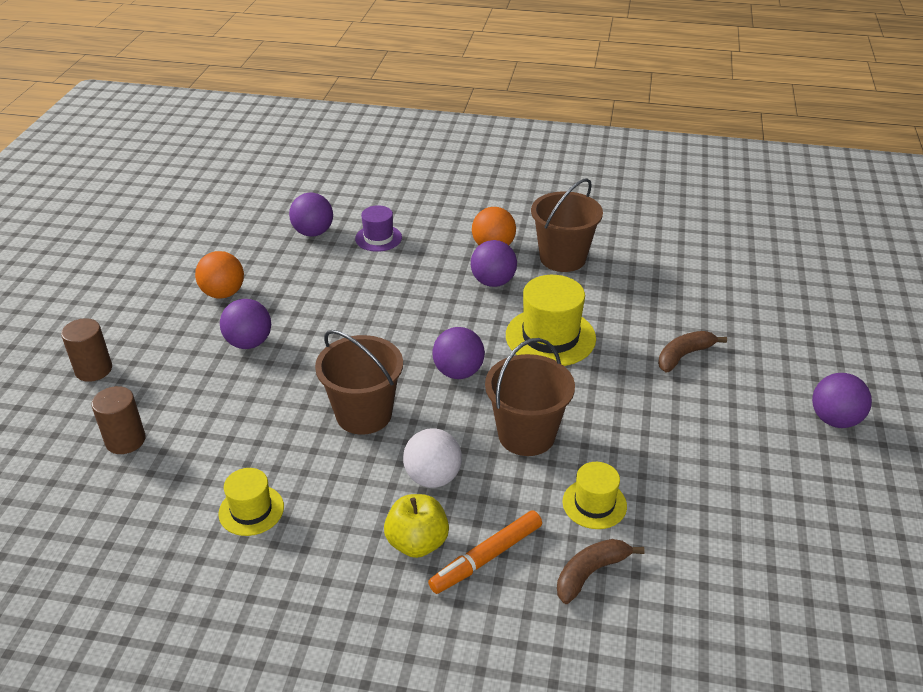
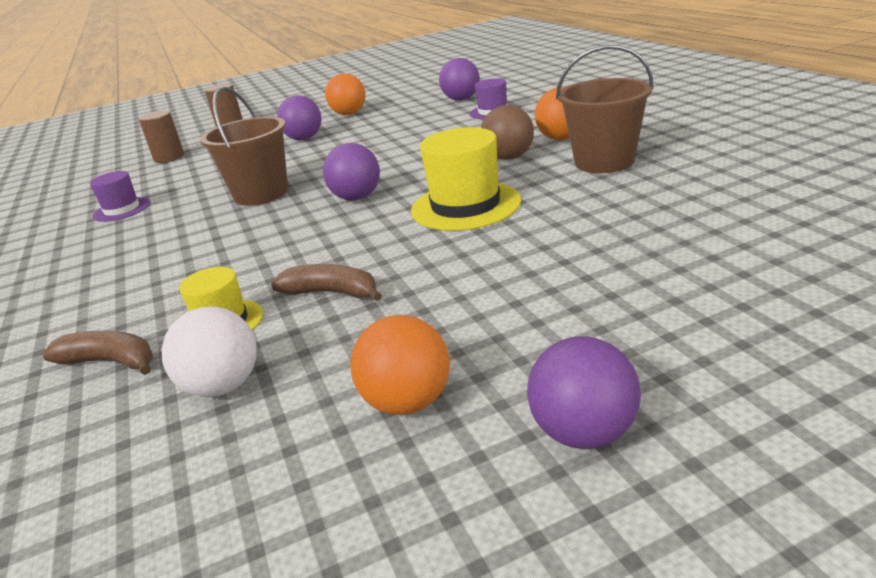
camera: 60 degrees right, 10 degrees down
(251, 510) = (122, 209): yellow hat -> purple hat
(417, 543) = (115, 270): yellow apple -> none
(433, 477) = (203, 244): white ball -> white ball (223, 386)
(486, 557) = (110, 304): orange marker -> none
(493, 282) = (509, 158): purple ball -> brown ball
(526, 435) = (299, 254): brown bucket -> none
(684, 355) = (547, 272): brown banana -> brown banana (332, 293)
(764, 460) = (407, 402): none -> orange ball

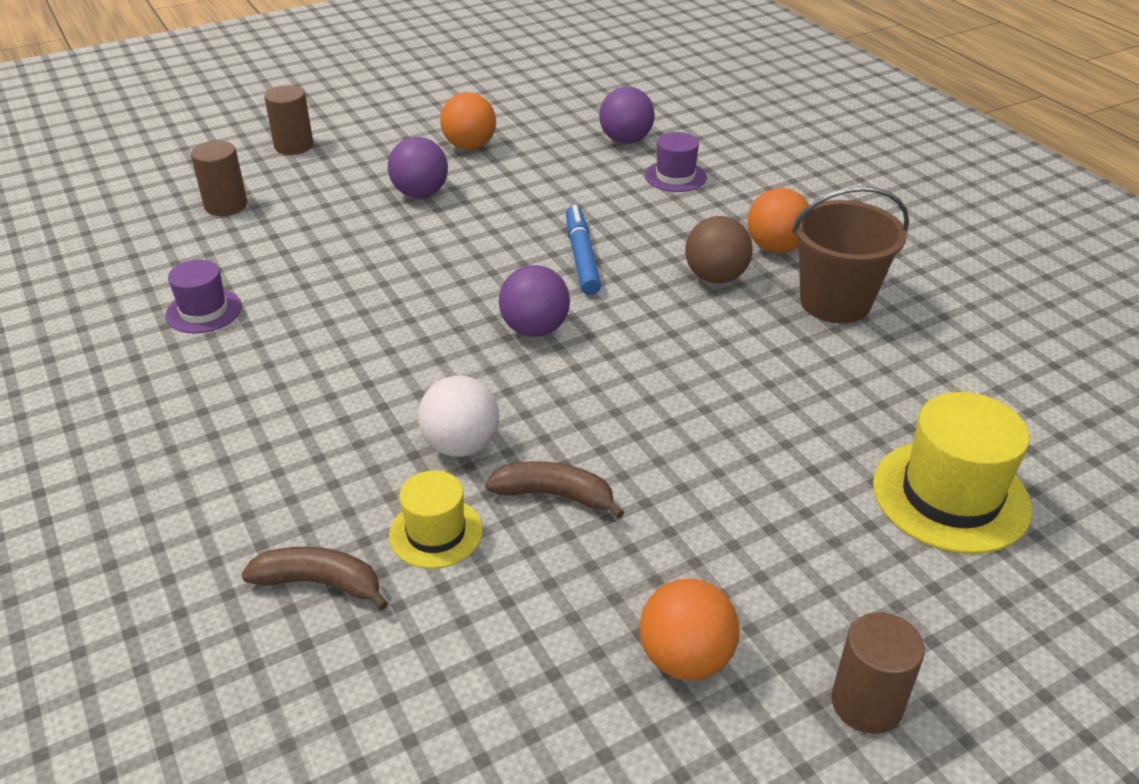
camera: 10 degrees left, 10 degrees up
(223, 386) = (474, 627): white ball -> white ball (461, 445)
(261, 194) = (399, 305): brown bucket -> none
(408, 157) = (582, 257): none -> blue marker
(465, 206) = (679, 362): yellow hat -> yellow hat (950, 496)
(584, 433) = (866, 703): purple ball -> brown cylinder

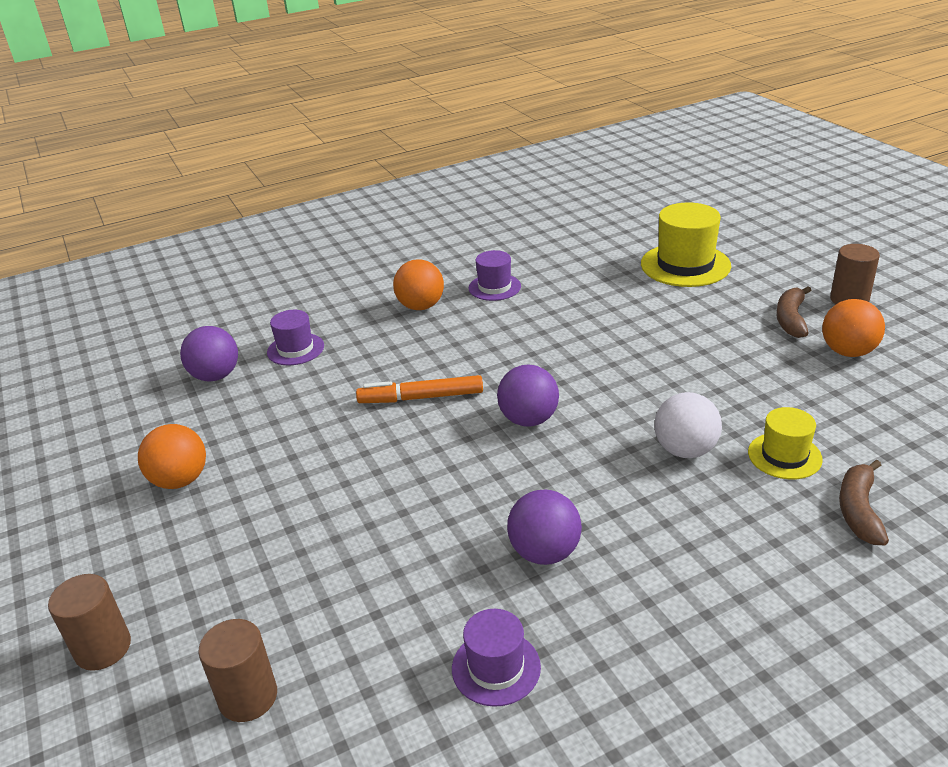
camera: 85 degrees left, 5 degrees down
(420, 193) = (275, 510): purple ball -> purple ball (544, 552)
(555, 495) = (727, 402): brown banana -> brown banana (791, 319)
(582, 257) = (421, 397): blue marker -> orange marker
(715, 277) = (459, 333): brown ball -> none
(835, 302) = (494, 287): brown bucket -> purple hat

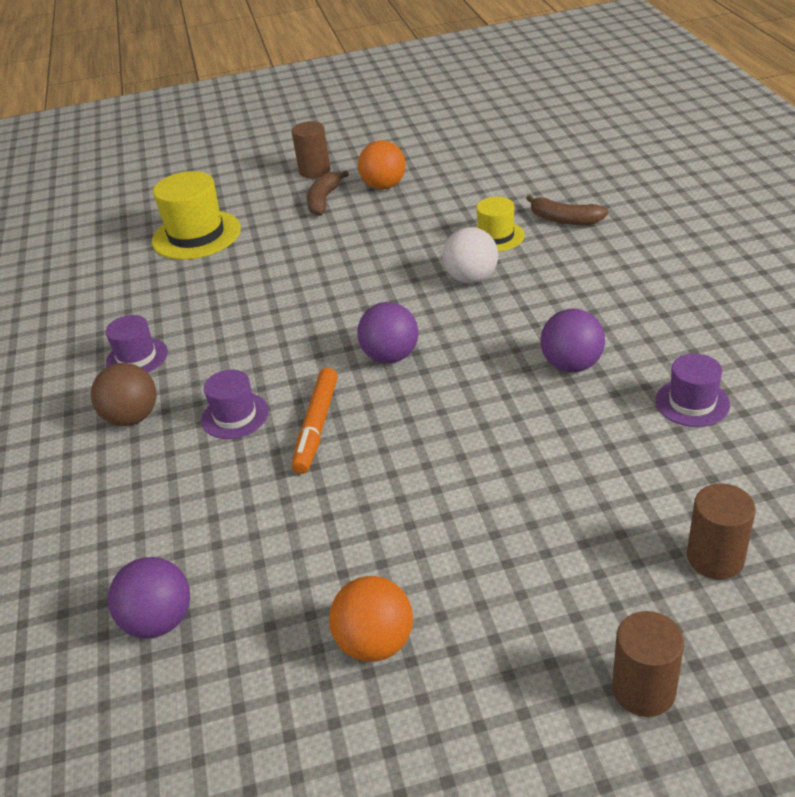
camera: 75 degrees left, 5 degrees up
(295, 349) = (148, 535): purple hat -> purple hat (235, 416)
(421, 306) = (132, 417): orange ball -> brown ball
(791, 319) = (323, 200): brown banana -> brown banana turned 75 degrees clockwise

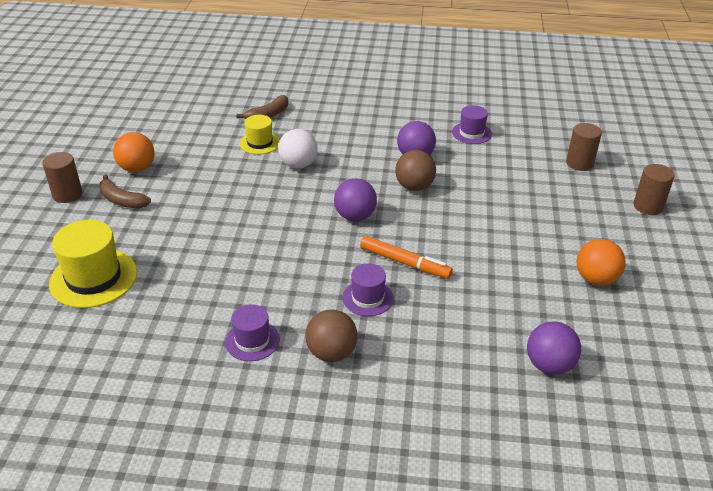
camera: 75 degrees left, 0 degrees up
(494, 386) = (414, 186): none -> brown ball

